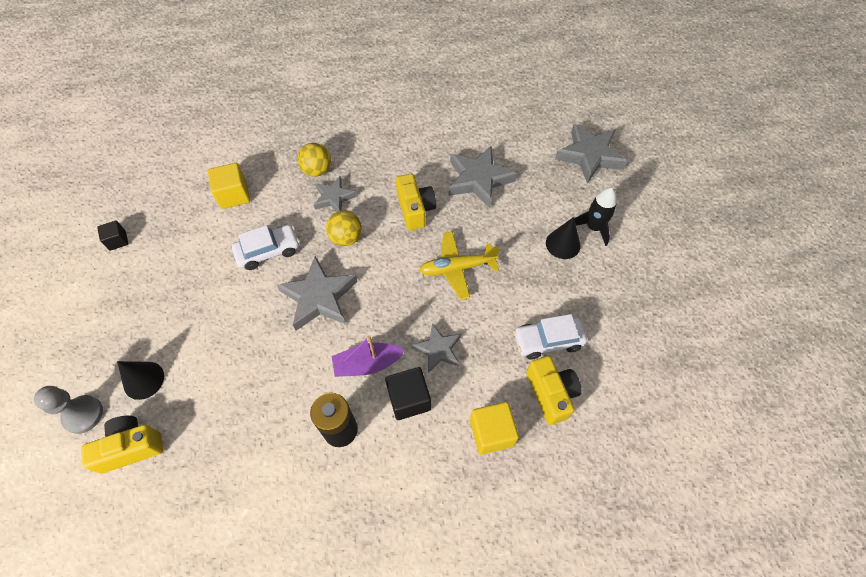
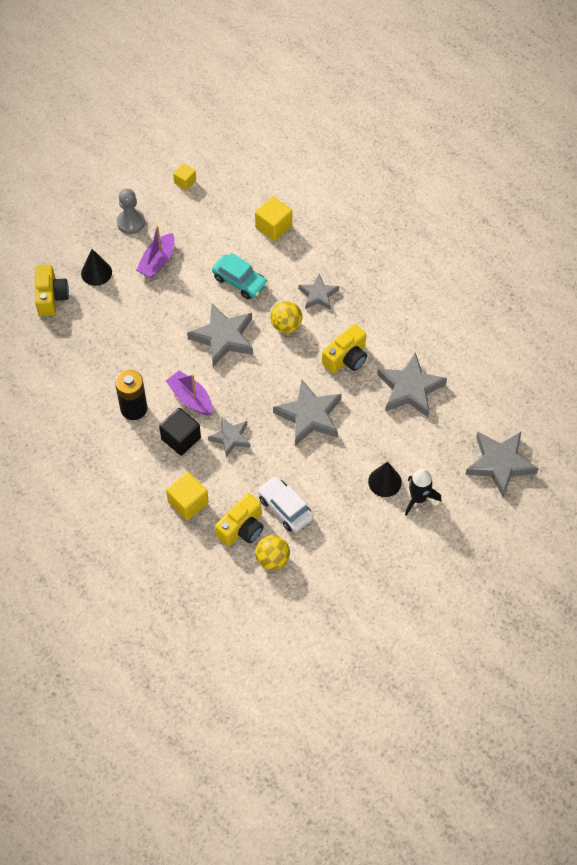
camera: 60 degrees right, 0 degrees up
(83, 414) = (54, 256): grey pawn -> grey pawn (131, 222)
(118, 240) = (185, 182): black cube -> yellow cube
(131, 447) = (51, 297): yellow camera -> yellow camera turned 45 degrees clockwise
(184, 312) = (157, 261): none -> purple boat
(268, 251) = (240, 281): white car -> turquoise car
(317, 170) = (337, 267): yellow ball -> yellow ball (272, 559)
(457, 268) = (309, 416): yellow plane -> grey star

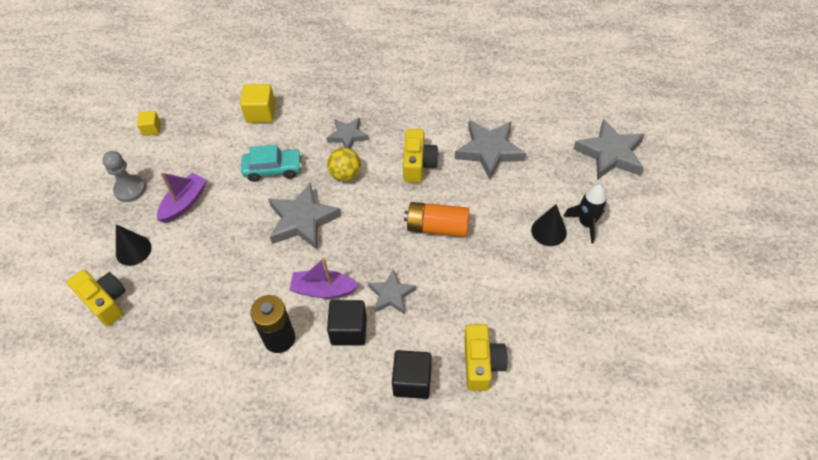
camera: 40 degrees left, 5 degrees down
(157, 261) = (184, 203): purple boat -> purple boat turned 135 degrees counterclockwise
(188, 502) = (412, 381): yellow cube -> black cube
(272, 559) = (535, 368): yellow ball -> none
(285, 508) = (498, 316): white car -> none
(309, 416) = (437, 227): grey star -> orange battery

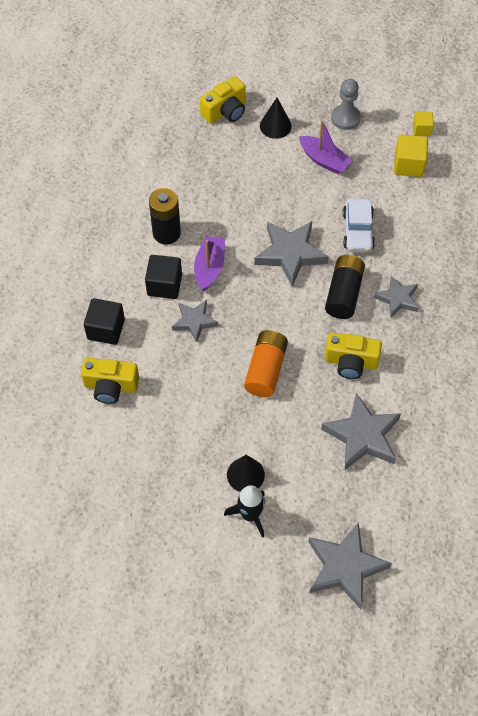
camera: 95 degrees right, 5 degrees up
(261, 113) = (437, 221): yellow cube -> yellow cube (408, 165)
(273, 169) = (358, 231): turquoise car -> white car
(345, 174) = (344, 293): yellow ball -> black battery

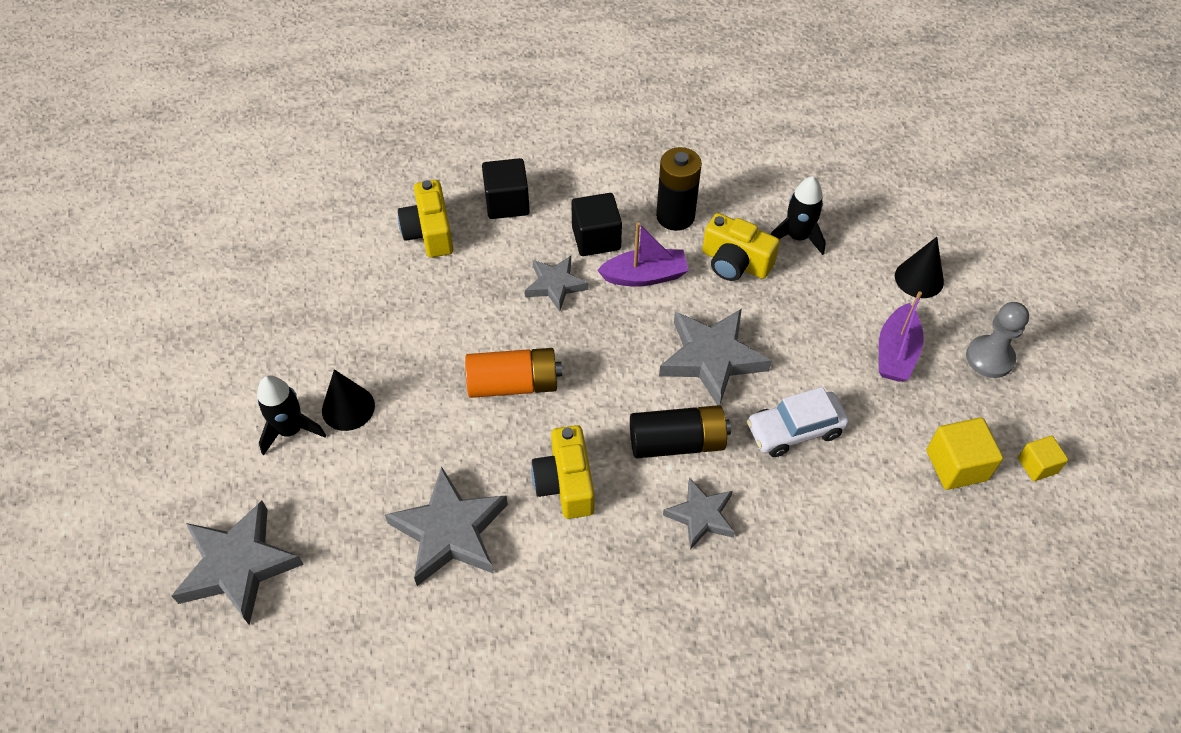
camera: 70 degrees right, 5 degrees down
(215, 173) = (797, 237): none -> black rocket
(225, 111) = (907, 217): yellow camera -> yellow camera (735, 263)

